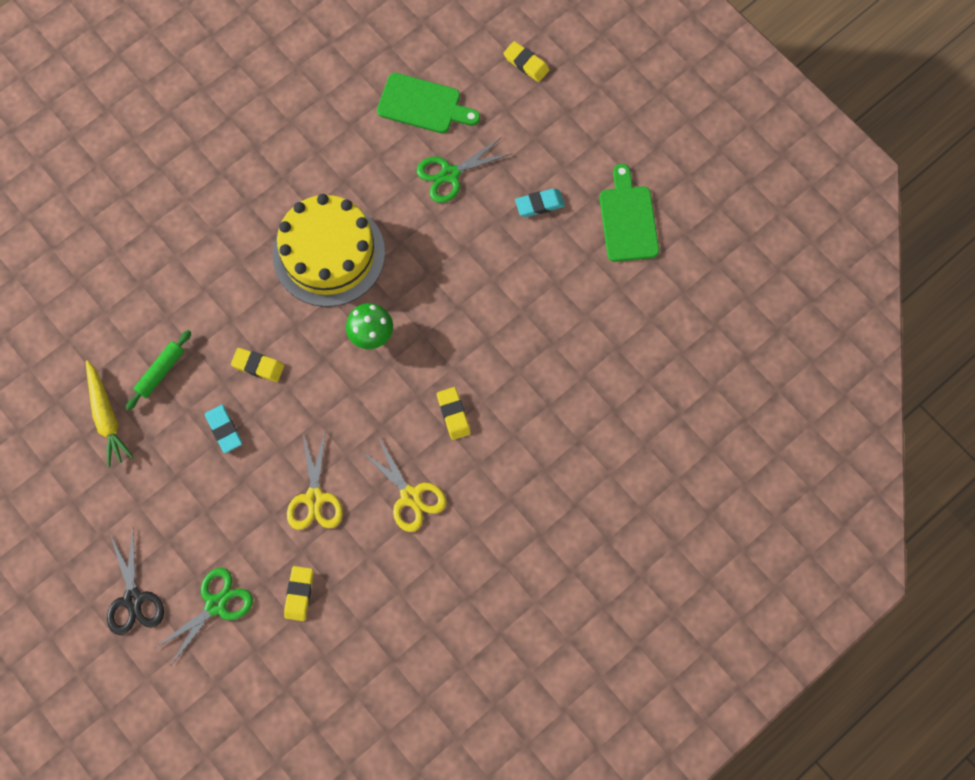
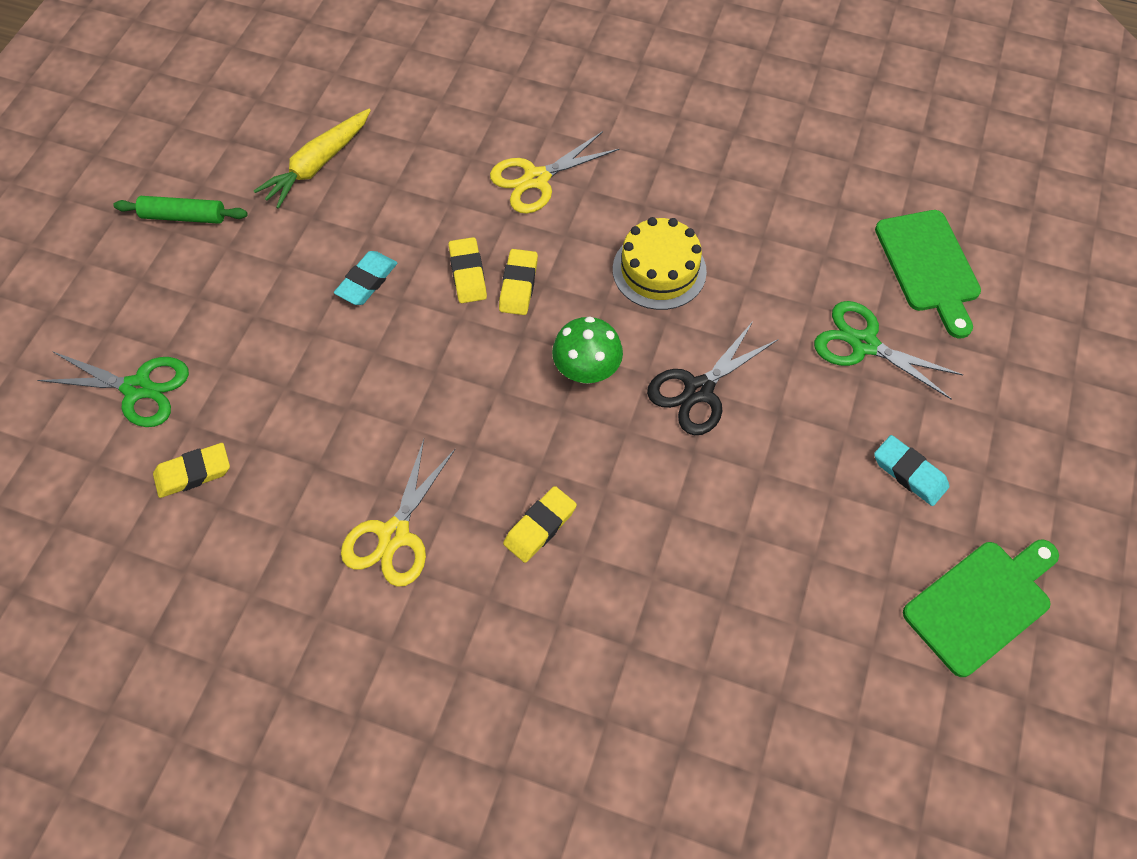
camera: 60 degrees right, 10 degrees down
(133, 599) = (108, 301): black scissors -> black scissors (699, 390)
(160, 372) = (401, 185): green rolling pin -> green rolling pin (184, 216)
(315, 498) = (331, 423): yellow scissors -> yellow scissors (536, 179)
(329, 254) = (659, 270): yellow cake -> yellow cake, size x0.59
(526, 63) = (1086, 350): yellow eraser -> yellow eraser (518, 285)

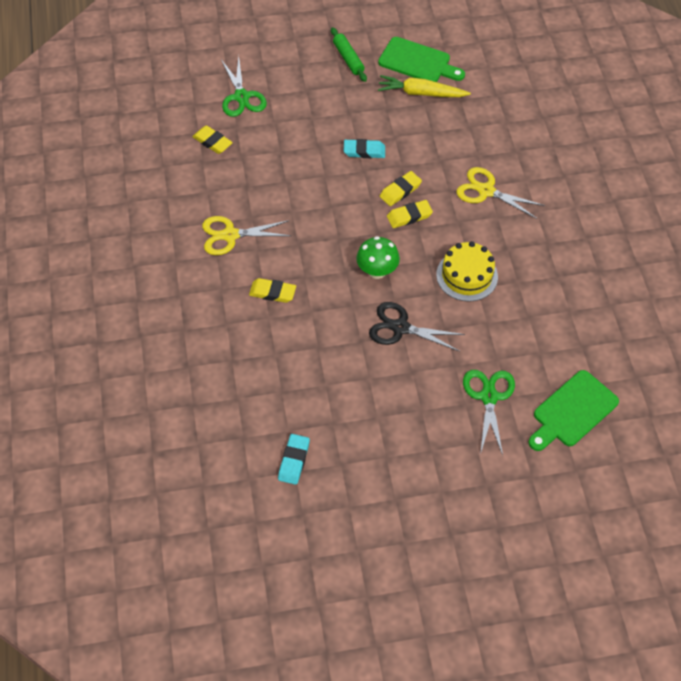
camera: 60 degrees right, 5 degrees down
(909, 473) = (416, 451): turquoise eraser -> turquoise eraser (294, 461)
(981, 603) = (355, 516): green cutting board -> green cutting board (417, 62)

